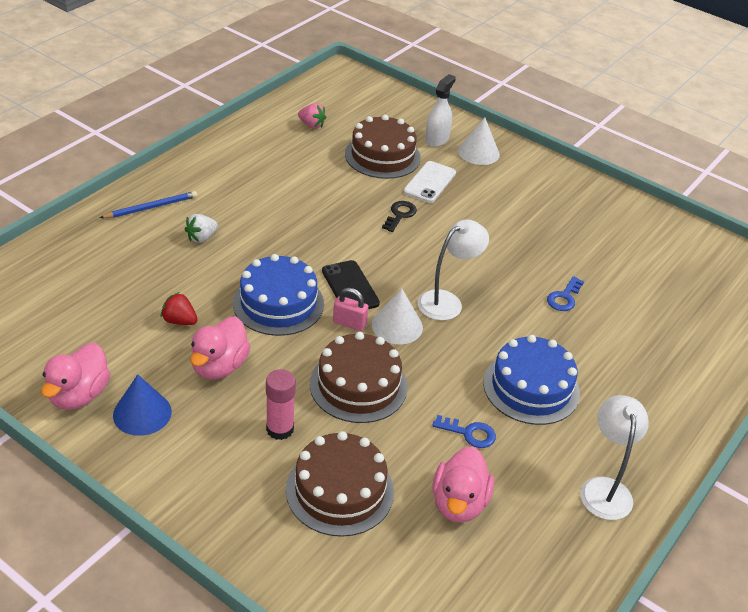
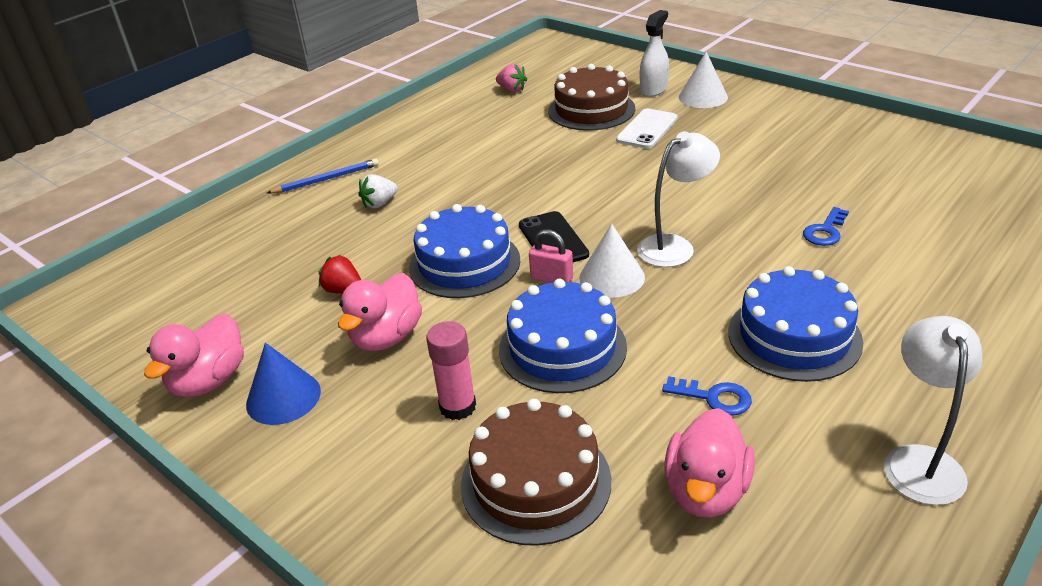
camera: 10 degrees right, 5 degrees down
(358, 385) = (562, 348): brown cake -> blue cake
(400, 215) = (612, 163): black key -> none

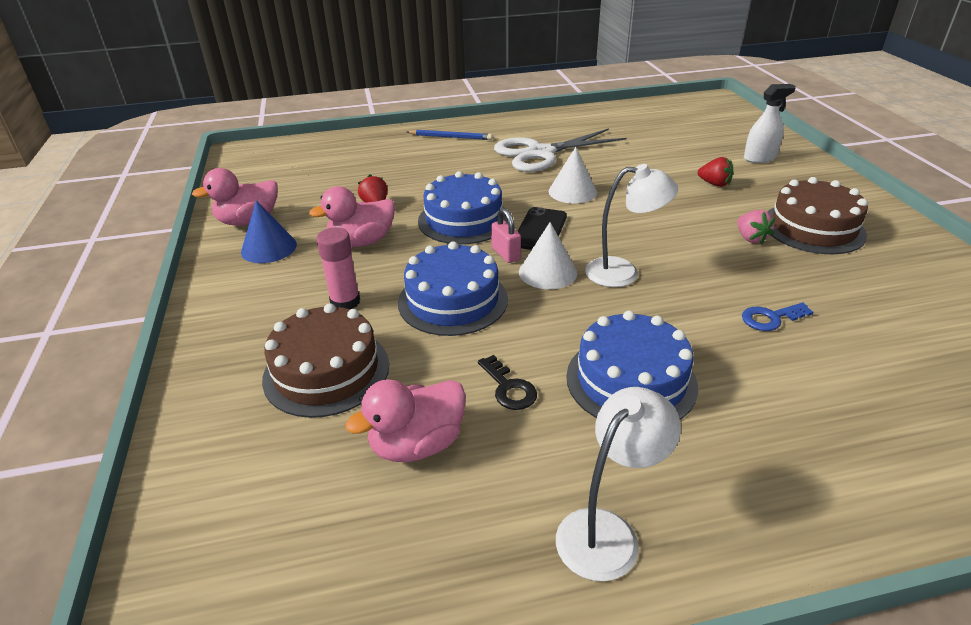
camera: 35 degrees right, 0 degrees up
(379, 203) = (462, 163): white strawberry -> none
(450, 160) = (540, 153): none -> white scissors
(512, 90) = (644, 123): pink strawberry -> pink strawberry (751, 238)
(591, 110) = (687, 155): brown cake -> brown cake (813, 228)
(647, 129) = (714, 184): white phone -> red strawberry
(703, 97) = (797, 177): white cone -> white cone (572, 191)
(714, 397) = (509, 388): blue key -> black key

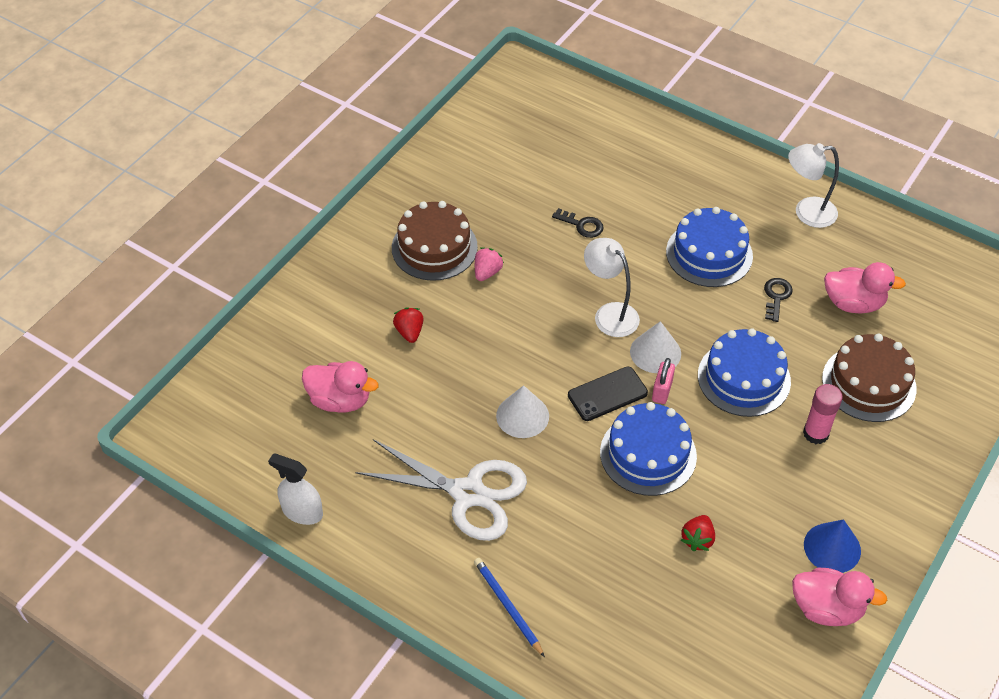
camera: 135 degrees left, 15 degrees up
(362, 242) = (752, 493): pink duck -> pink duck (340, 400)
(759, 158) = (319, 327): white spray bottle -> white spray bottle (302, 511)
(771, 318) = (582, 225): blue key -> black key

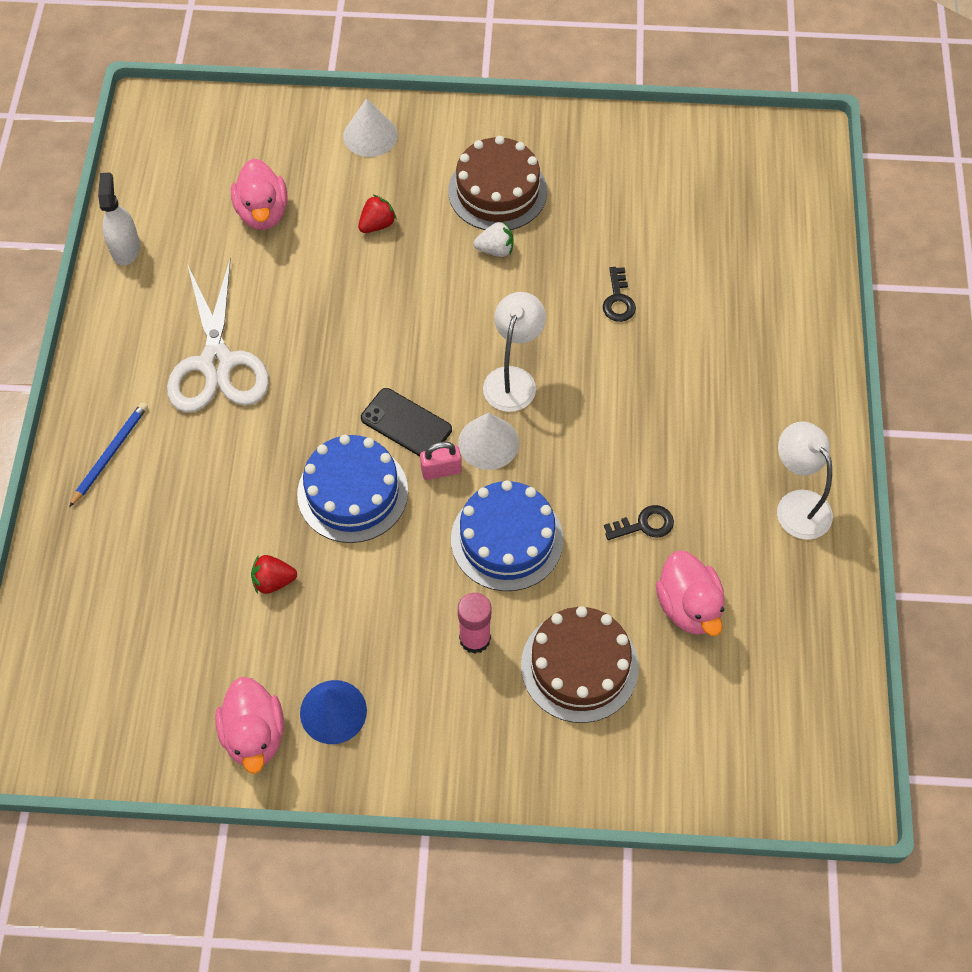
camera: 60 degrees right, 10 degrees up
(487, 272) = (495, 249): pink strawberry -> white strawberry
(522, 416) = (334, 364): white cone -> white cone (370, 135)
(709, 254) = (662, 434): blue cake -> none

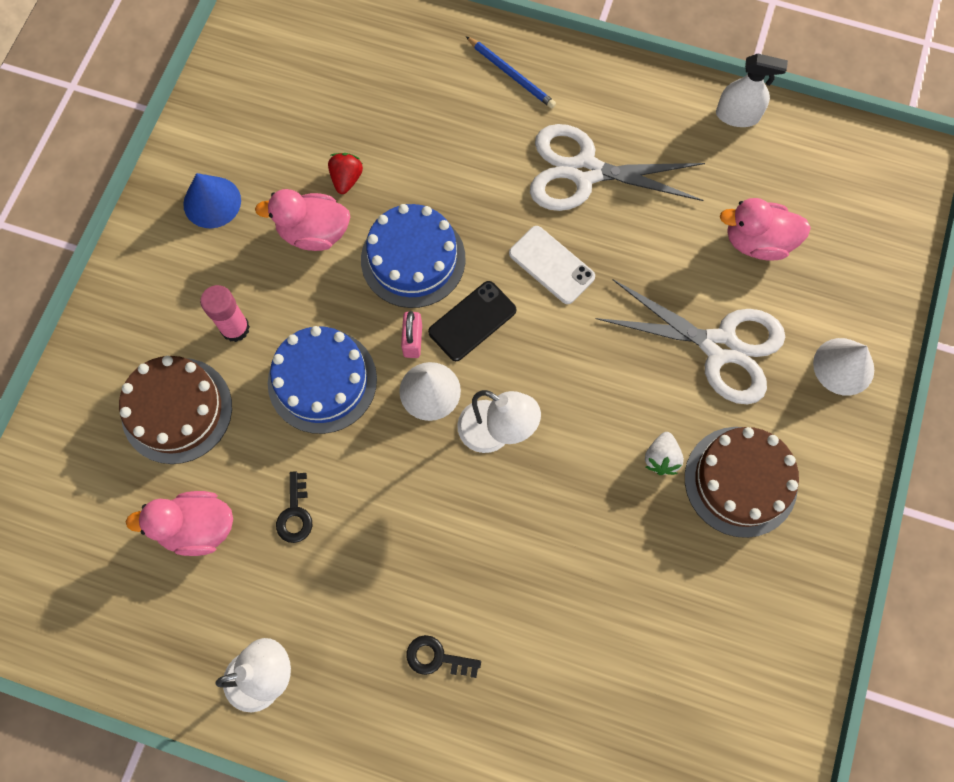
camera: 105 degrees right, 10 degrees up
(254, 735) = (215, 141): pink duck -> pink duck (314, 233)
(328, 370) = (551, 265): none -> white phone
(377, 224) = (719, 347): red strawberry -> white scissors
(618, 300) = (565, 570): black key -> black key (437, 658)

